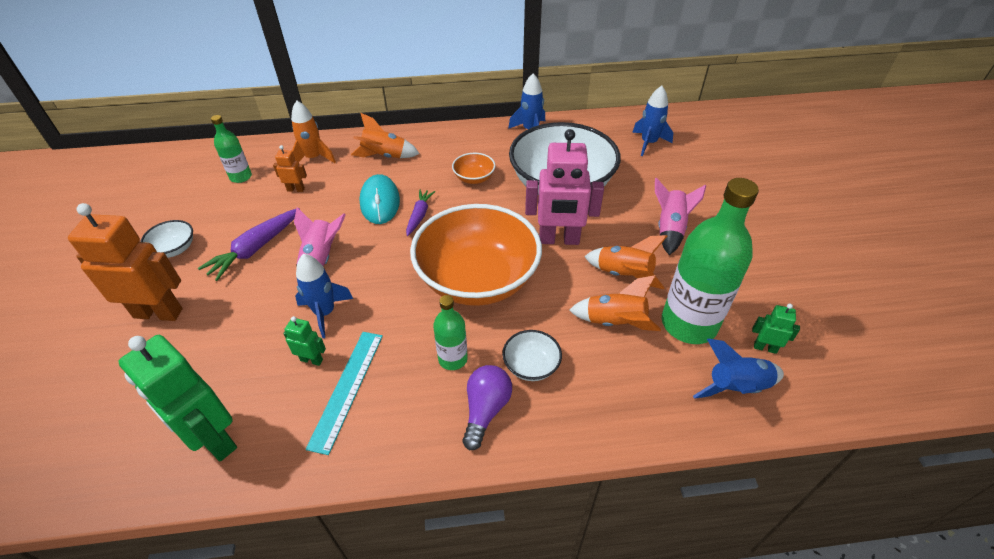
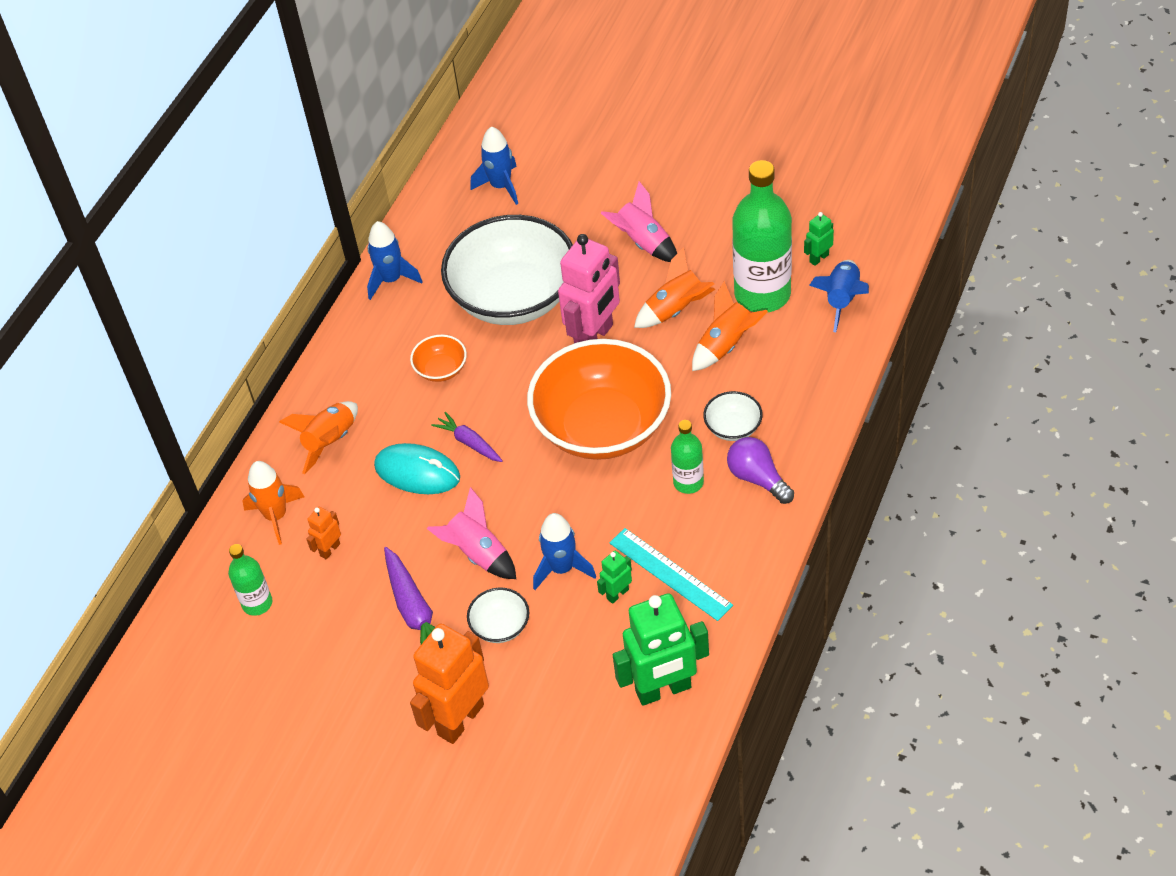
camera: 55 degrees left, 5 degrees up
(174, 249) = (357, 693): white bowl -> white bowl (500, 626)

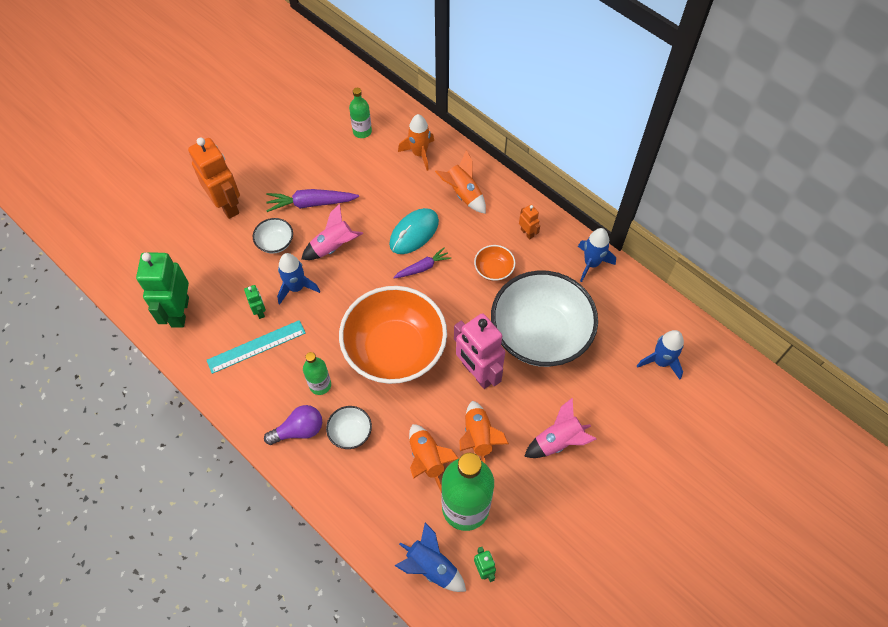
camera: 105 degrees right, 10 degrees up
(330, 549) = (380, 173): orange robot -> orange robot (527, 233)

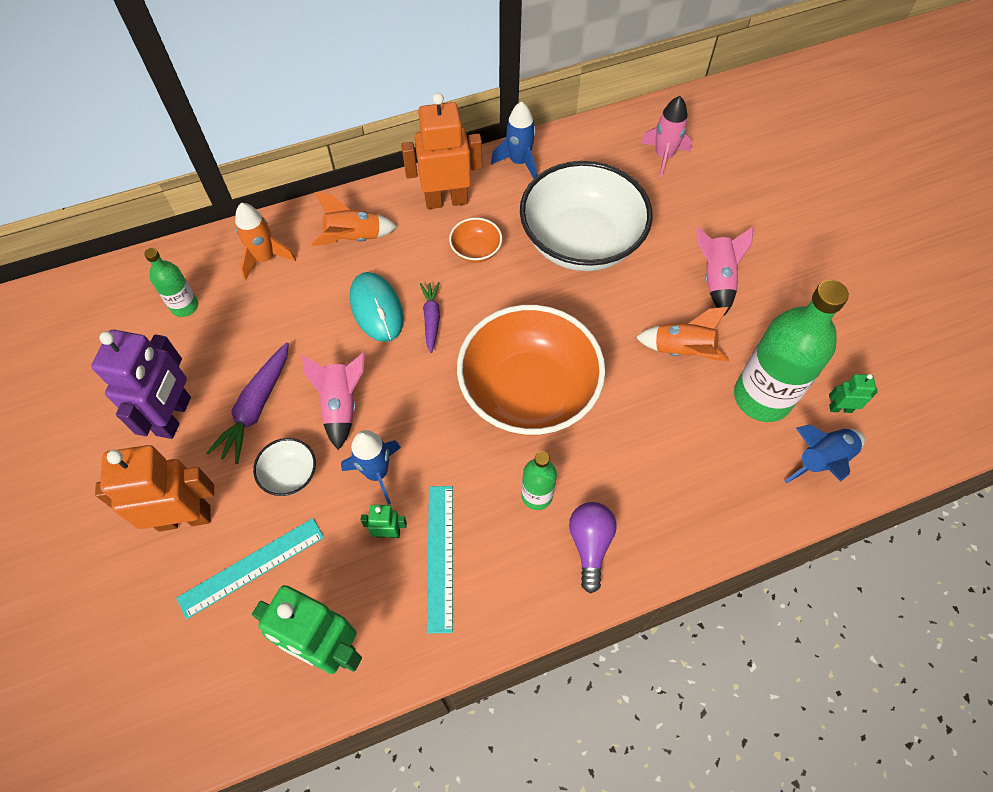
camera: 65 degrees left, 0 degrees up
(211, 252) = (252, 567): none -> turquoise ruler
(286, 166) = (174, 416): none -> purple robot
(350, 432) = (619, 484): white bowl -> none
(427, 459) = (688, 413): orange rocket -> none
(477, 373) = (601, 319): pink robot -> none
(527, 233) = (446, 200): orange robot -> orange robot, size x2.20
(661, 361) = (663, 156): blue rocket -> pink rocket

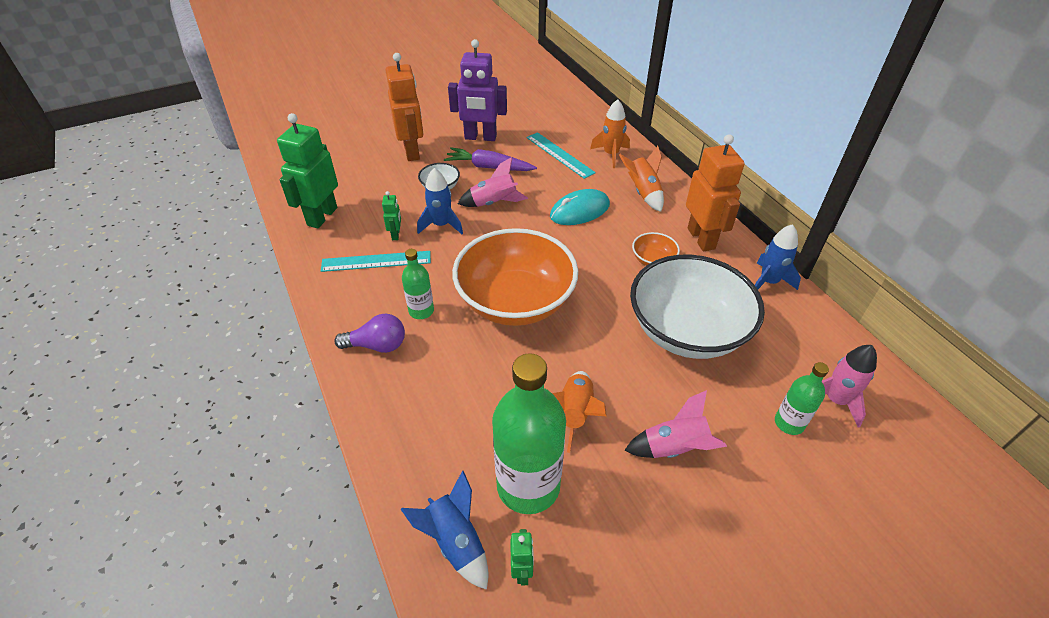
camera: 85 degrees right, 15 degrees down
(185, 306) = (562, 128): green bottle -> green bottle (789, 423)
(252, 567) = (378, 180): turquoise ruler -> turquoise ruler (559, 155)
(431, 318) = (576, 240): purple carrot -> none

